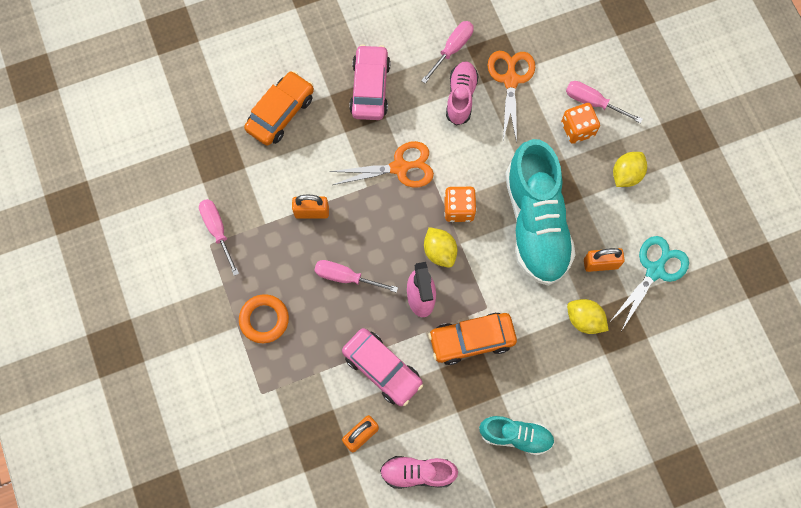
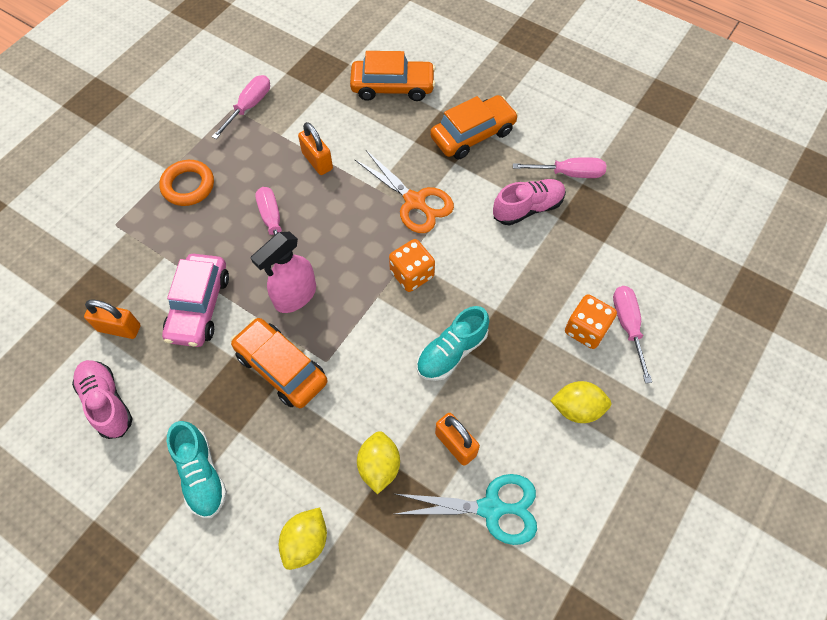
camera: 55 degrees right, 10 degrees down
(370, 88) = (473, 134): pink car -> orange car
(439, 252) = (355, 284): yellow lemon -> yellow lemon (306, 541)
(510, 80) = (583, 239): orange scissors -> none
(536, 223) = (451, 352): turquoise shoe -> turquoise shoe, size x0.52

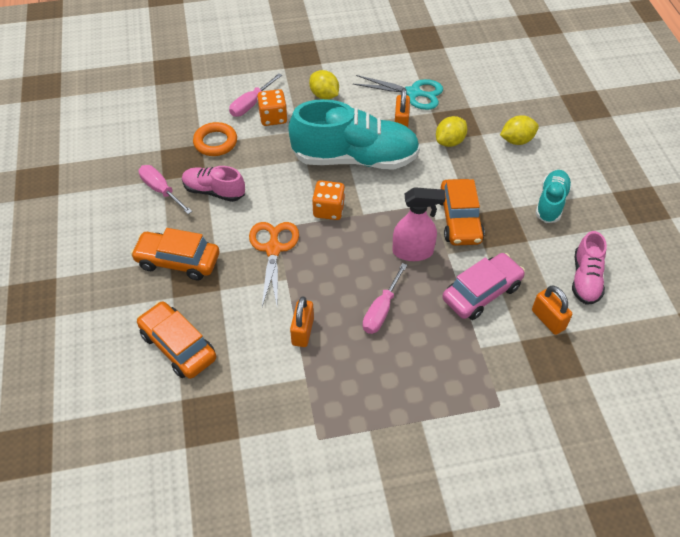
camera: 135 degrees left, 10 degrees down
(188, 186) = (417, 392): orange ring -> orange ring (215, 142)
(249, 107) = (303, 428): pink screwdriver -> none
(451, 352) = (355, 158): turquoise shoe -> turquoise shoe, size x1.94
(491, 508) = (413, 93): turquoise scissors -> turquoise scissors turned 150 degrees clockwise

